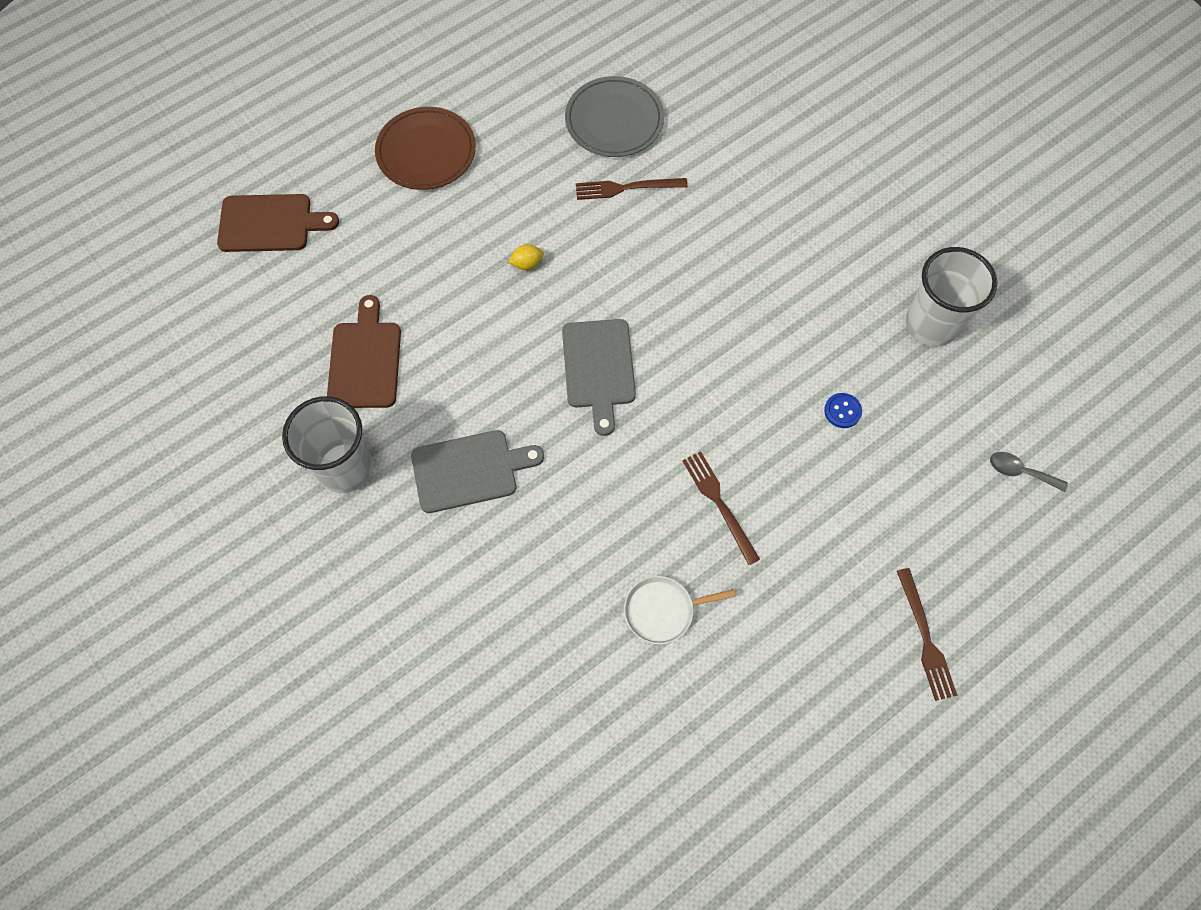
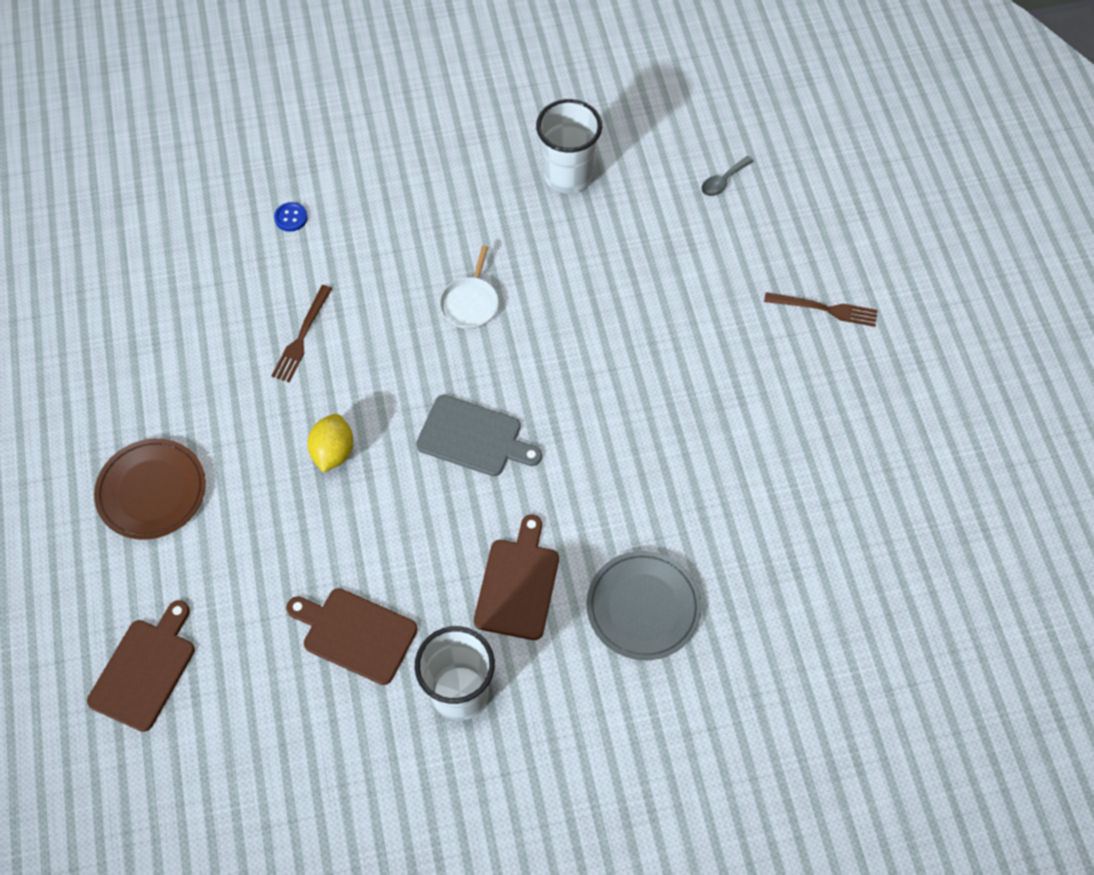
camera: 65 degrees left, 5 degrees down
(469, 470) = (518, 584): grey cutting board -> brown cutting board
(527, 264) = (333, 452): yellow lemon -> yellow lemon, size x1.72
(614, 120) = (221, 315): grey plate -> grey plate (643, 607)
(663, 610) = (720, 483): white pan -> white pan (470, 303)
(719, 503) = (647, 399): brown fork -> none
(842, 411) = (611, 274): blue button -> blue button (291, 218)

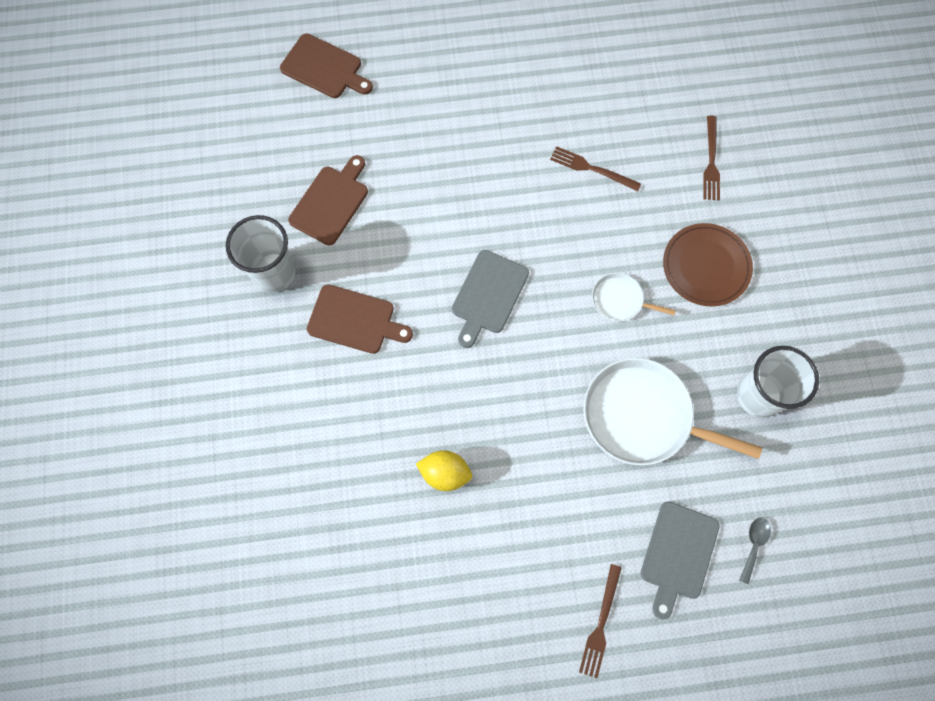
camera: 95 degrees right, 10 degrees up
(151, 491) = (463, 67): brown plate -> brown plate (706, 266)
(291, 218) = (711, 161): blue button -> brown fork
(333, 452) = (484, 190): yellow lemon -> yellow lemon (445, 473)
(603, 278) = (642, 416): none -> white pan
(643, 607) = (322, 415): grey plate -> none
(723, 181) = (753, 545): grey spoon -> grey spoon turned 60 degrees clockwise
(743, 244) = (678, 554): none -> grey cutting board

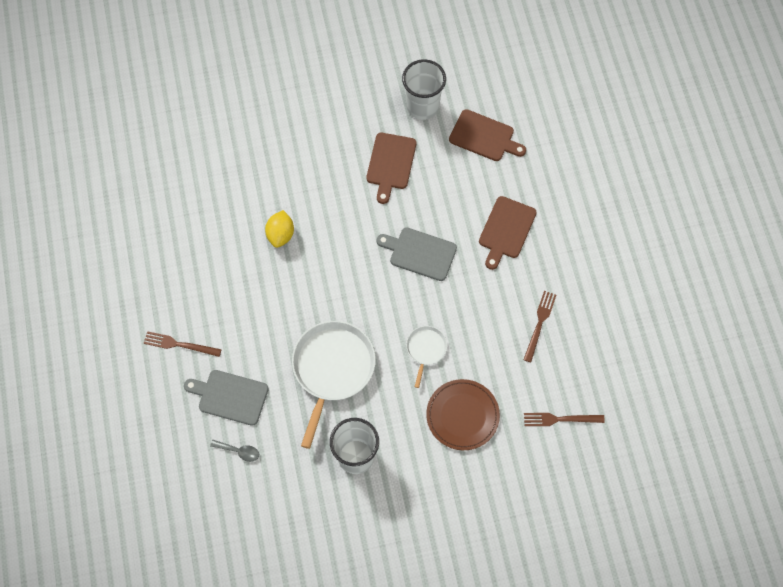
camera: 85 degrees right, 5 degrees down
(324, 68) = (601, 118): brown cutting board -> brown cutting board (506, 230)

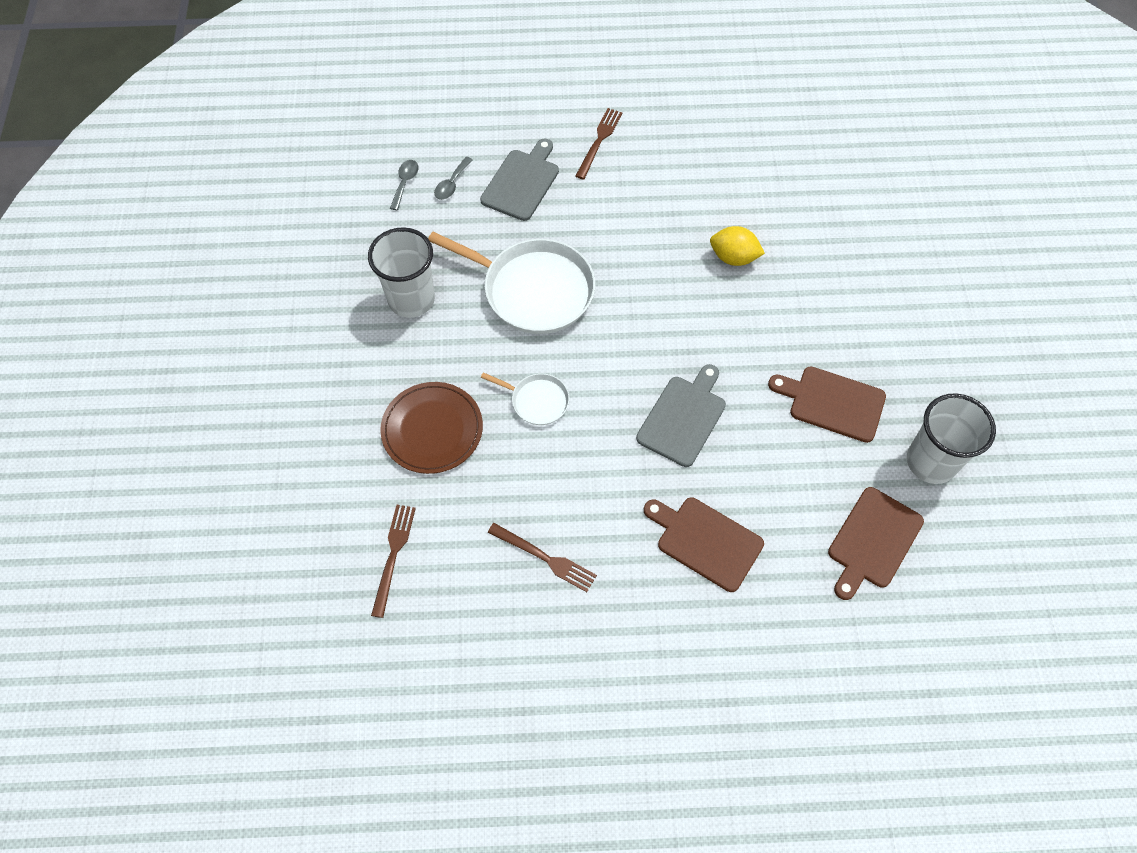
camera: 100 degrees right, 5 degrees down
(243, 489) = (405, 183): none -> grey spoon

